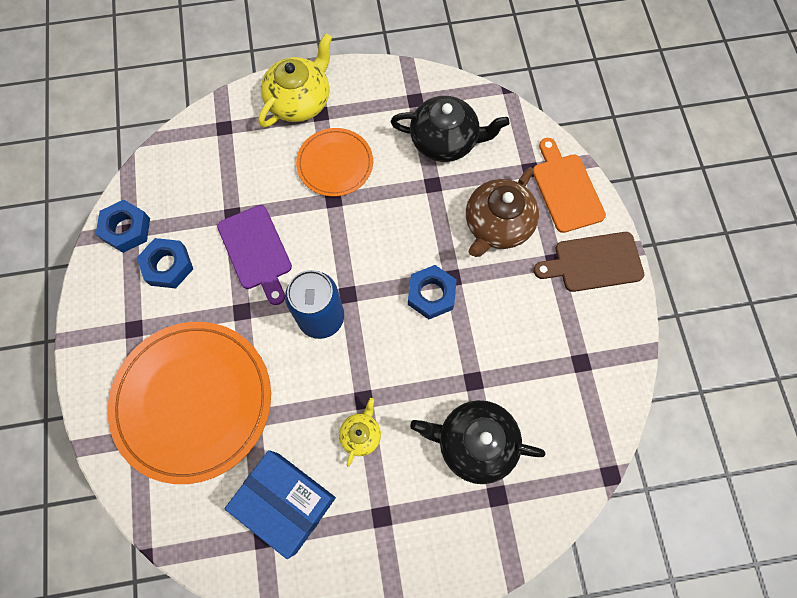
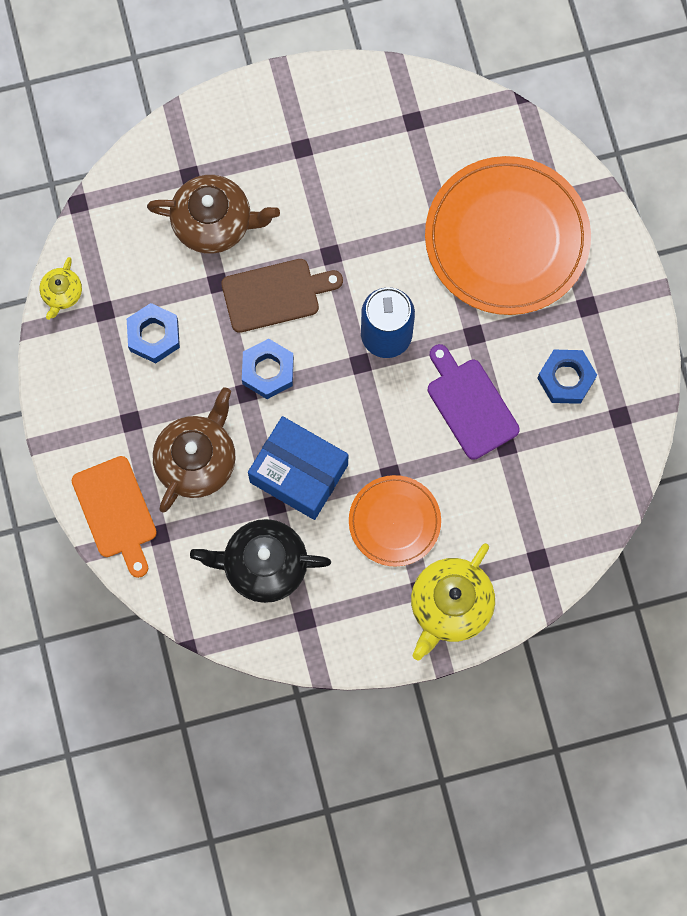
camera: 175 degrees right, 5 degrees up
(126, 229) = (623, 418): blue nut -> blue nut (153, 335)
(286, 502) = (396, 153): blue box -> blue box (299, 473)
(361, 434) = (330, 221): yellow teapot -> yellow teapot (62, 293)
(474, 443) = (214, 222): black teapot -> brown teapot
(593, 262) = (86, 423): brown cutting board -> brown cutting board (275, 294)

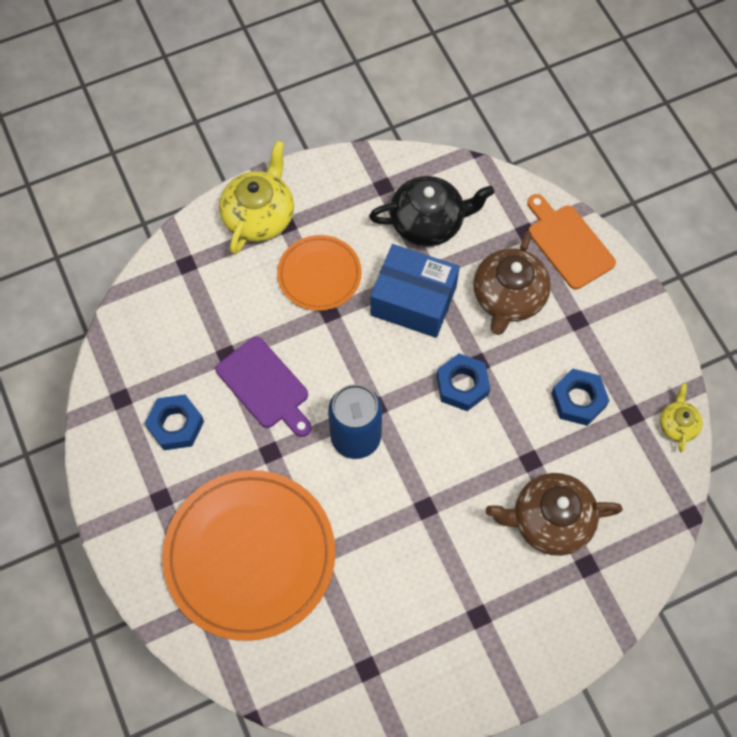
camera: 170 degrees right, 10 degrees down
(275, 294) = (471, 458): brown cutting board -> none

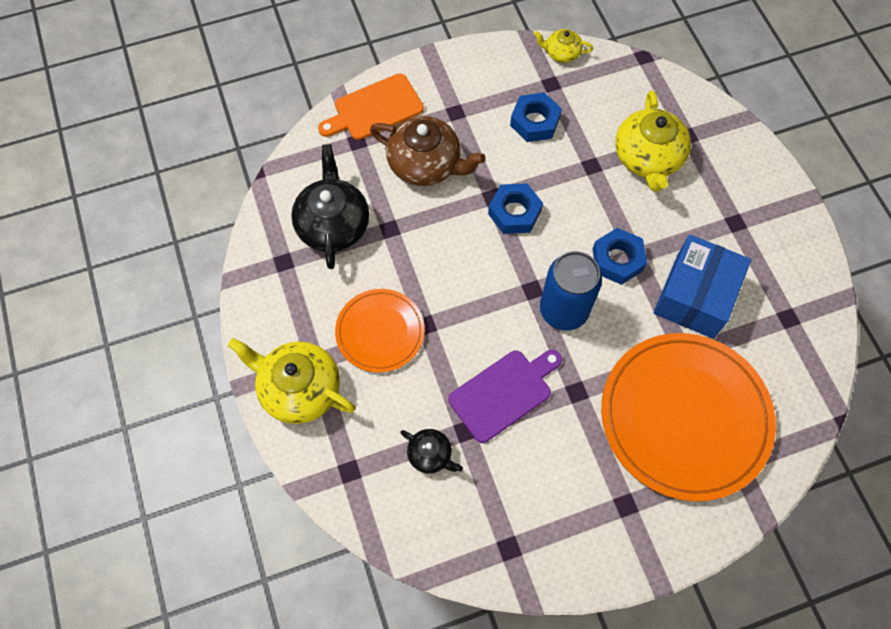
camera: 85 degrees left, 0 degrees up
(176, 425) = (543, 487): blue nut -> blue nut (617, 260)
(203, 328) = (430, 455): none -> black teapot
(413, 301) = (420, 246): blue box -> blue box (695, 296)
(550, 520) = (648, 158): brown teapot -> yellow teapot

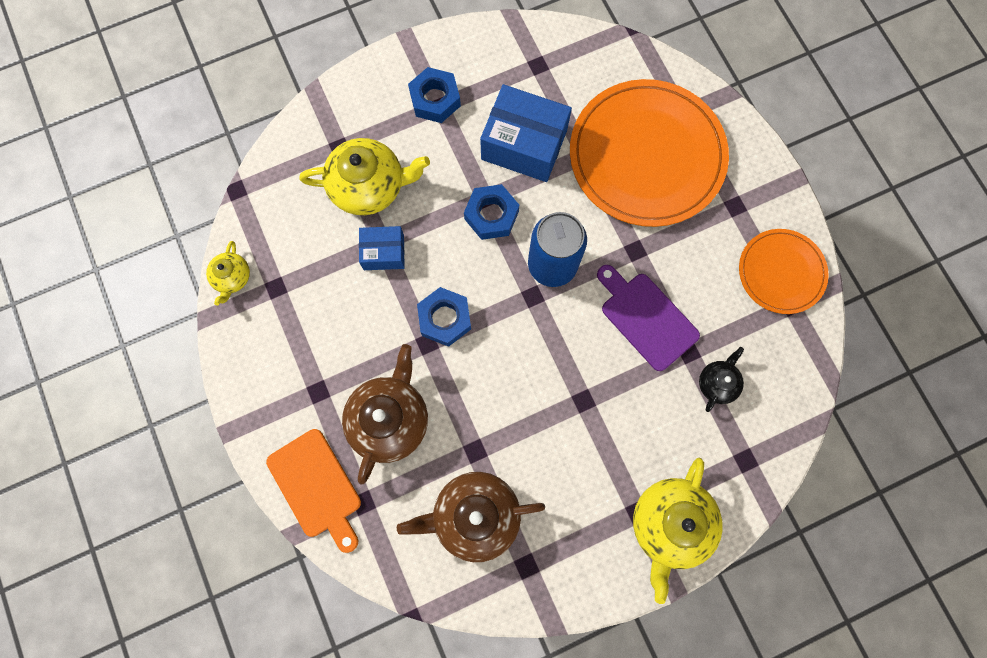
camera: 95 degrees left, 10 degrees up
(333, 224) = (474, 515): black teapot -> brown teapot
(380, 332) = (597, 447): orange plate -> orange plate (781, 272)
(534, 122) = (328, 303): blue nut -> blue nut (435, 99)
(581, 167) = (383, 252): none -> blue box

